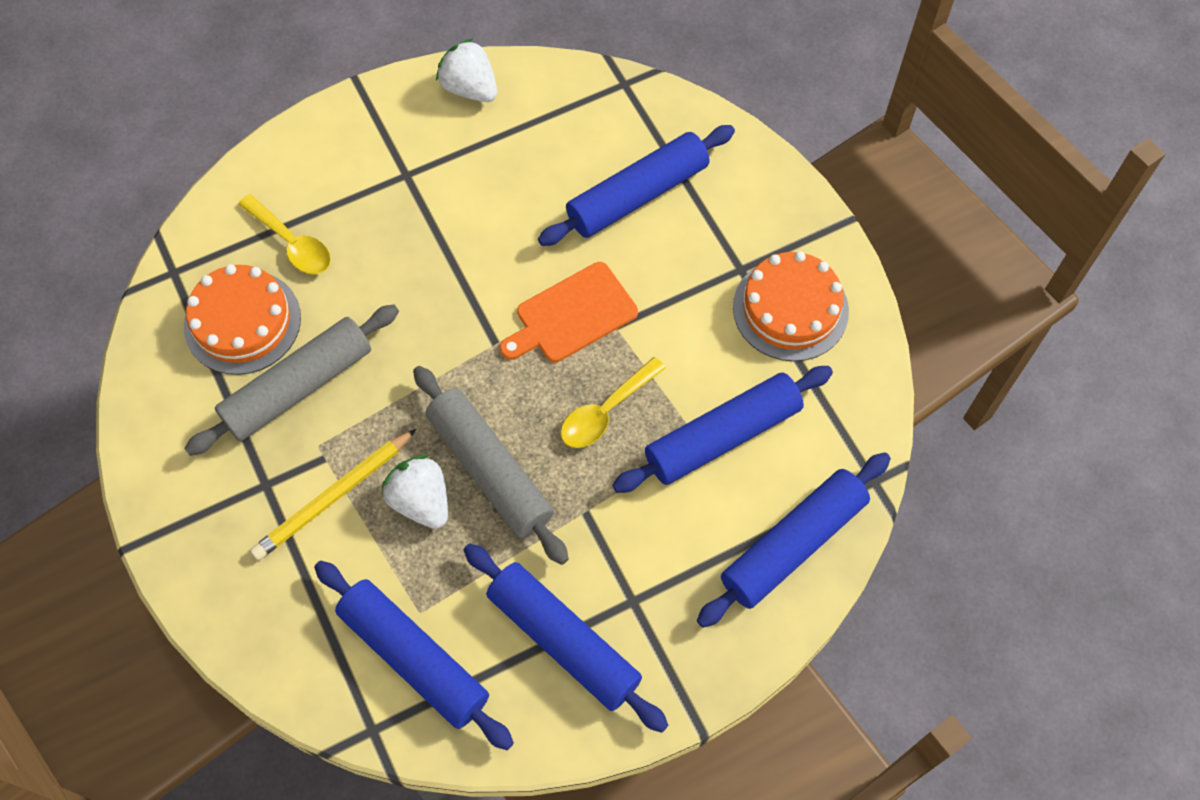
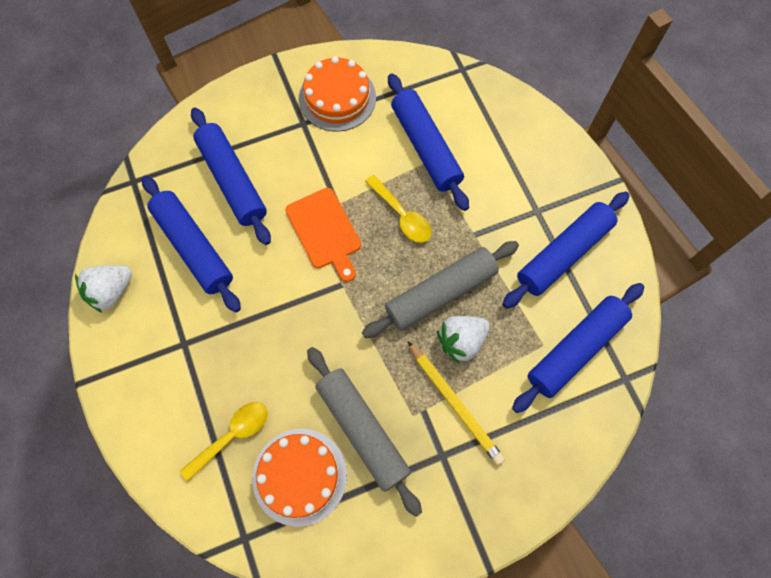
camera: 85 degrees left, 5 degrees up
(793, 545) = (502, 116): blue rolling pin -> blue rolling pin (194, 247)

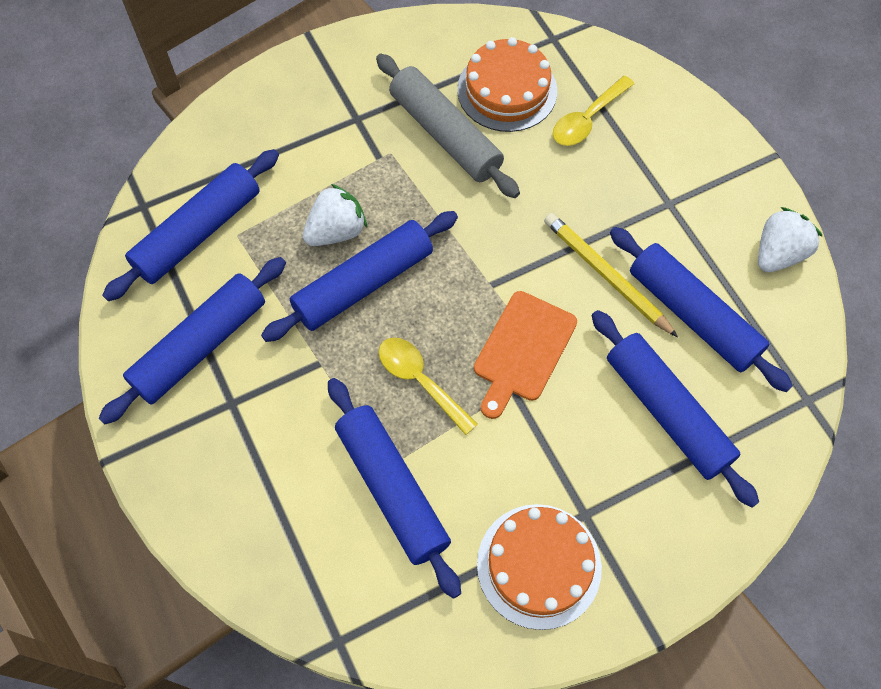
camera: 175 degrees right, 5 degrees down
(325, 231) = (523, 350): orange cutting board -> orange cutting board turned 120 degrees counterclockwise
(440, 293) = (363, 283): grey rolling pin -> blue rolling pin
(455, 403) = (343, 167): yellow pencil -> yellow pencil (606, 275)

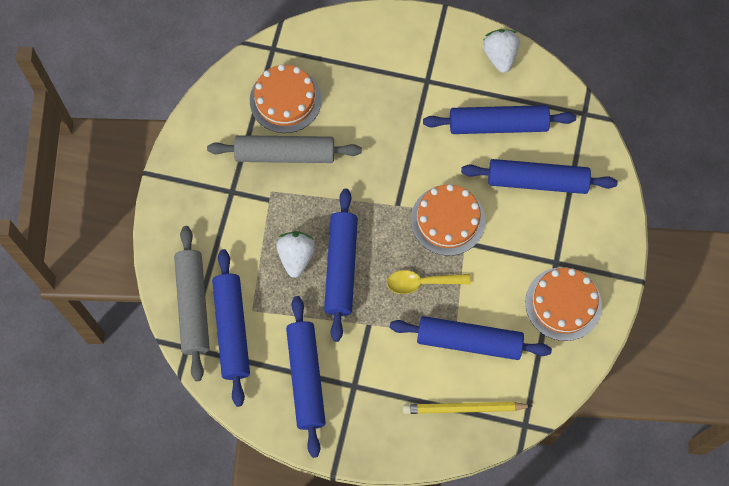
camera: 50 degrees left, 5 degrees up
(195, 177) = (193, 306): none -> grey rolling pin
(523, 350) = (447, 220): orange cutting board -> orange cake
(587, 119) = (341, 76): yellow spoon -> none
(606, 275) = (441, 146): yellow pencil -> yellow pencil (464, 408)

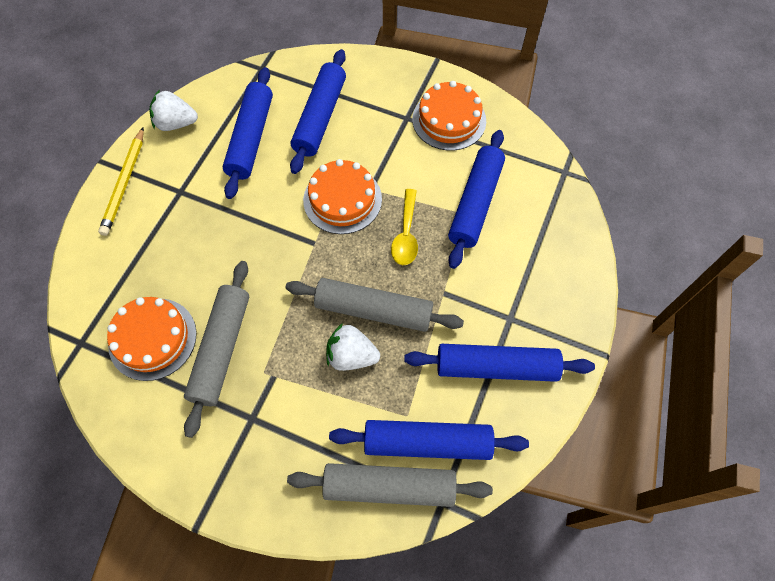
camera: 80 degrees left, 5 degrees down
(341, 267) = (373, 310): blue rolling pin -> grey rolling pin
(464, 408) = (544, 219): yellow pencil -> yellow pencil (124, 183)

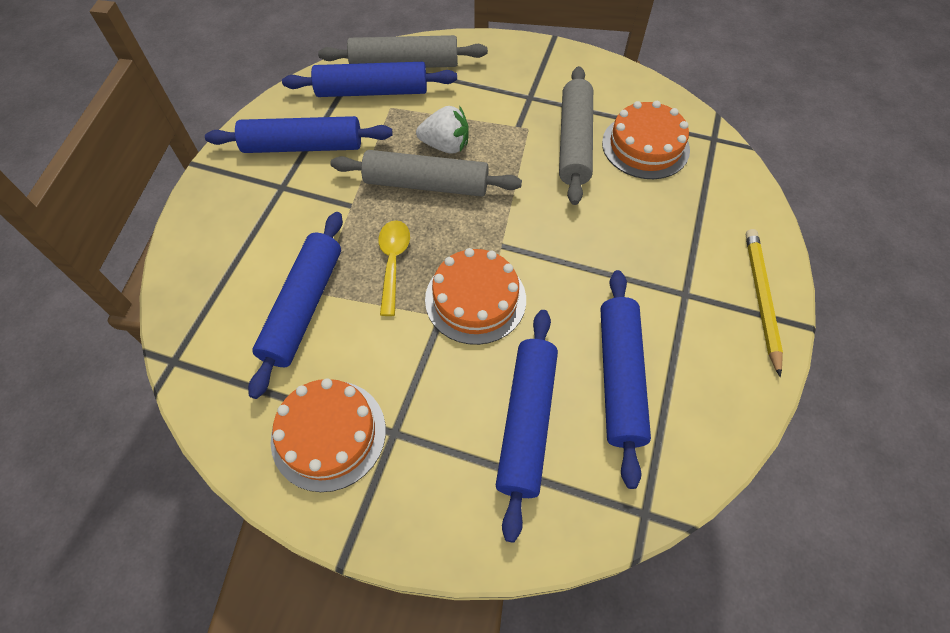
camera: 175 degrees right, 5 degrees down
(176, 123) = (737, 394): white strawberry -> none

